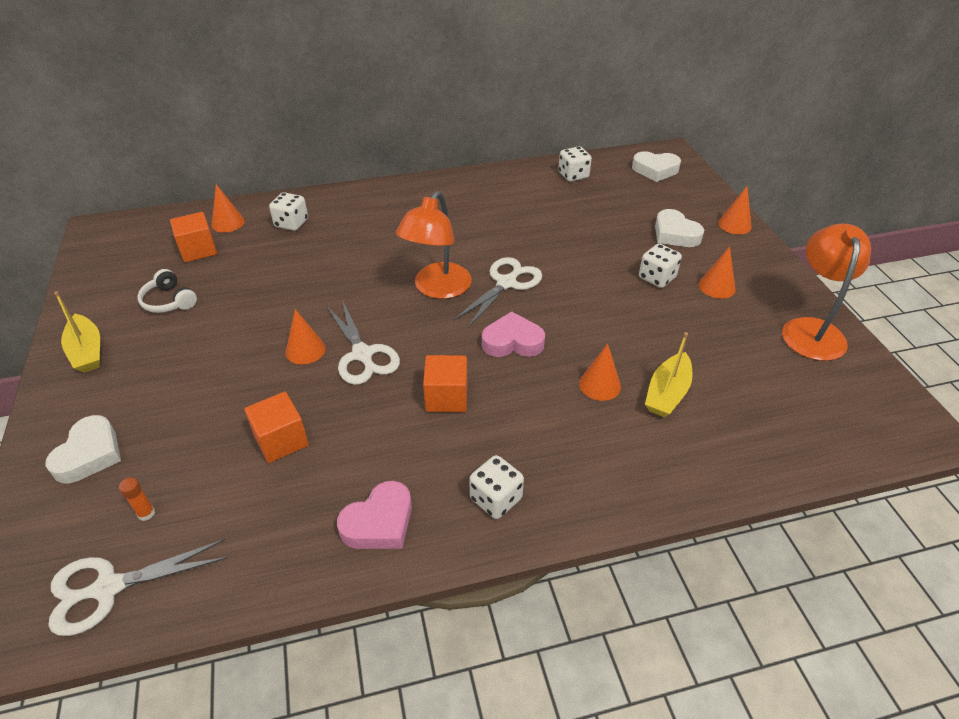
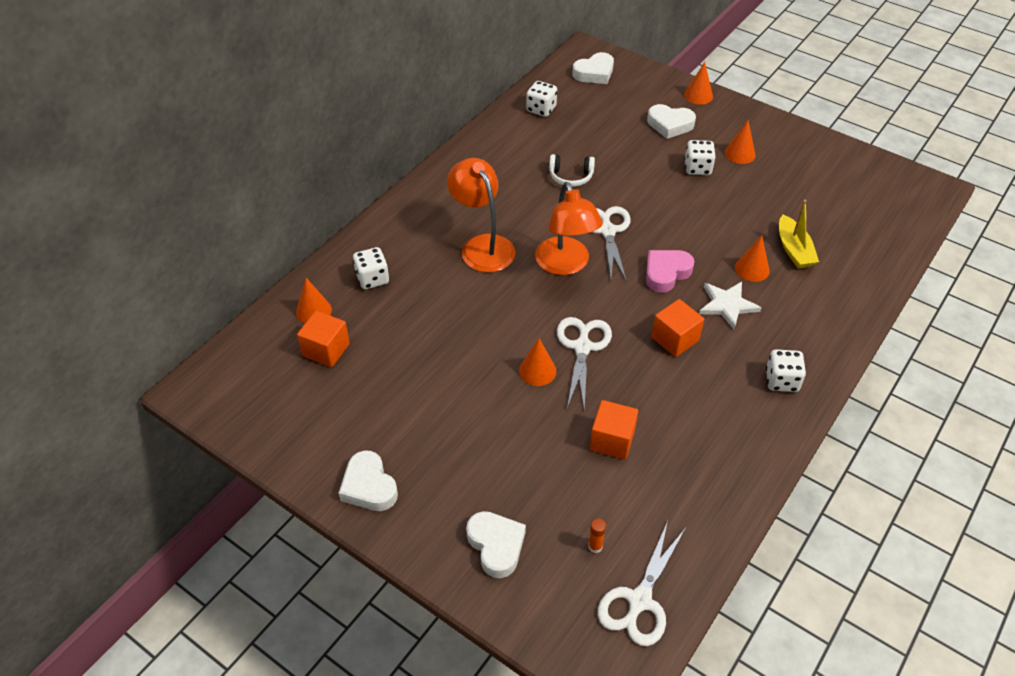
camera: 40 degrees left, 5 degrees up
(87, 351) = (369, 486): yellow boat -> white heart
(169, 301) = (371, 405): white headphones -> white headphones (571, 176)
(363, 355) = (582, 347): white scissors -> white scissors turned 105 degrees counterclockwise
(379, 522) = (738, 442): pink heart -> none
(533, 400) = (727, 305): none -> white star
(811, 330) = (822, 154): orange lamp -> orange lamp (482, 246)

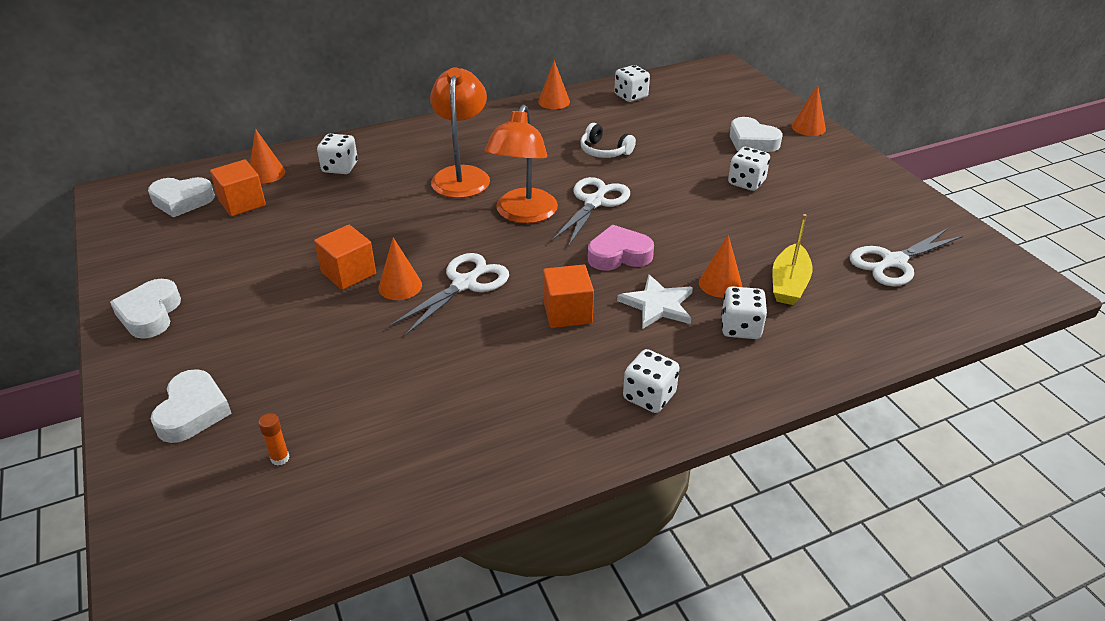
camera: 30 degrees right, 10 degrees down
(594, 73) = (713, 84): white heart -> white heart (182, 201)
(612, 440) = (404, 372): orange cube -> orange cube (348, 273)
(639, 601) = (263, 532): white scissors -> white scissors (893, 262)
(740, 154) = (808, 185): orange cone -> orange cone (554, 101)
(793, 300) = (740, 328): none -> white dice

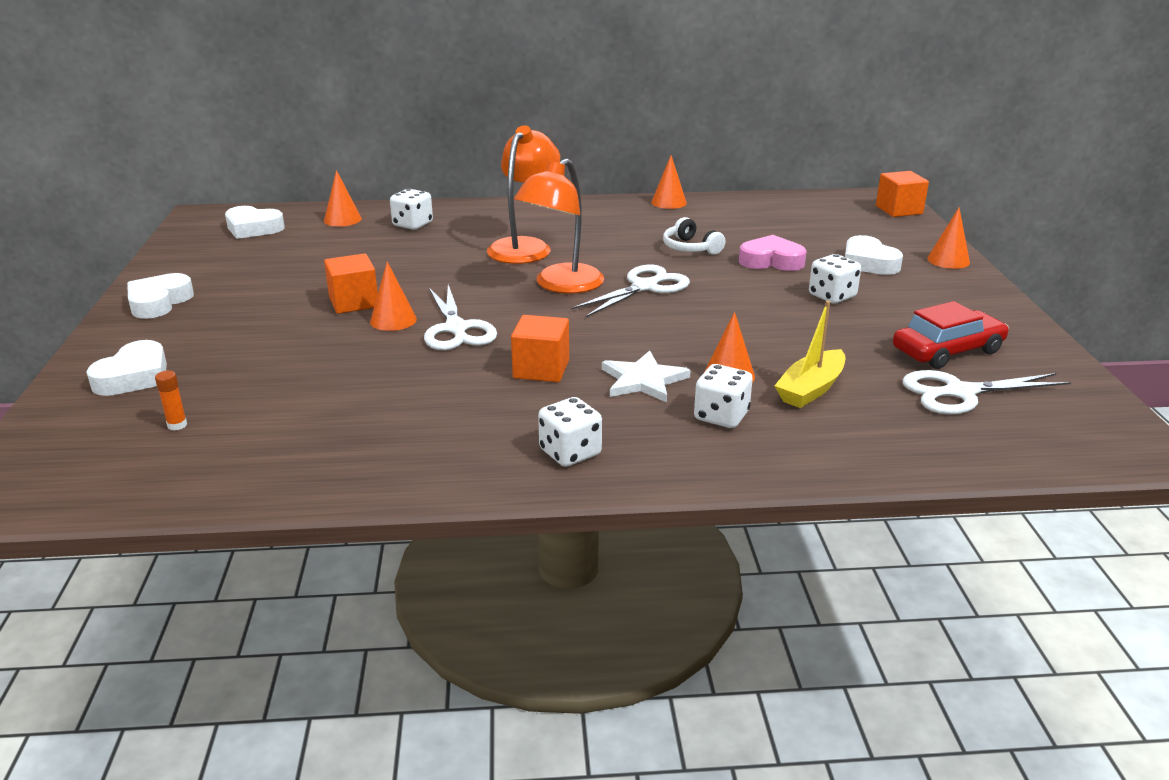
camera: 20 degrees right, 10 degrees down
(242, 203) = (303, 237): orange cube -> orange cube (899, 210)
(464, 284) = (456, 329): white scissors -> white scissors turned 105 degrees clockwise
(619, 255) = (635, 333): pink heart -> pink heart (771, 261)
(631, 96) = (757, 208): white dice -> none
(861, 222) = (947, 351): none -> red car

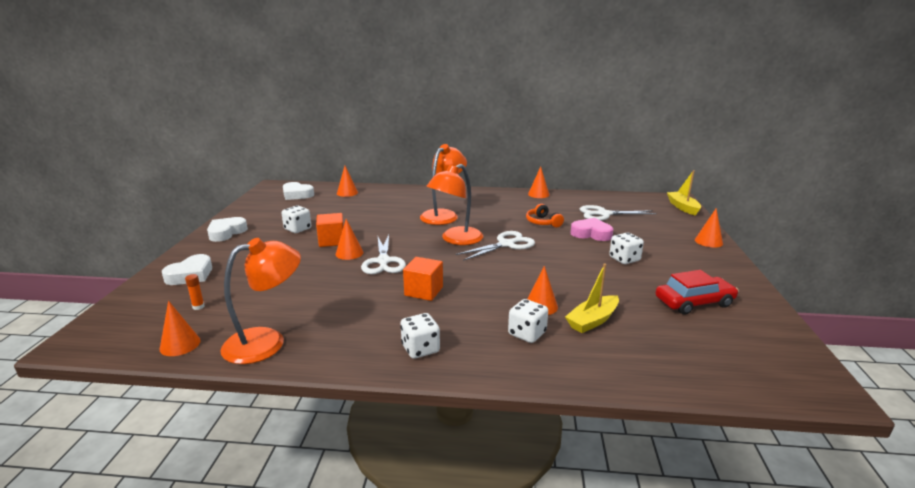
camera: 10 degrees right, 5 degrees down
(179, 484) = (180, 344): none -> orange cone
(322, 466) = (266, 341): none -> orange lamp
(412, 224) = (384, 198): white dice -> white dice (297, 229)
(643, 380) = (484, 304): white star -> none
(690, 248) = (542, 222): white headphones -> orange headphones
(868, 263) = (654, 239): white heart -> none
(899, 210) = (683, 207): orange cube -> yellow boat
(959, 393) = (696, 333): white scissors -> white scissors (604, 214)

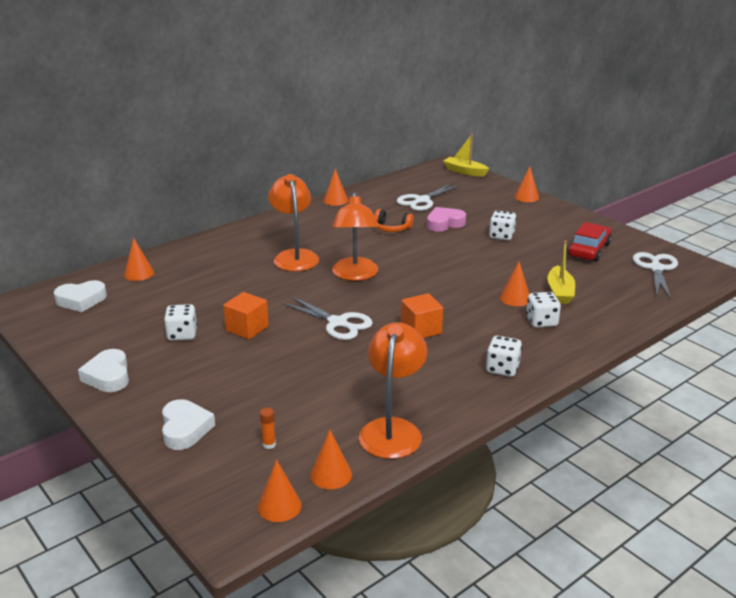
camera: 45 degrees left, 5 degrees up
(349, 253) = (291, 331): orange cone -> orange cone (279, 506)
(506, 244) = (402, 261): white scissors -> white scissors (656, 268)

